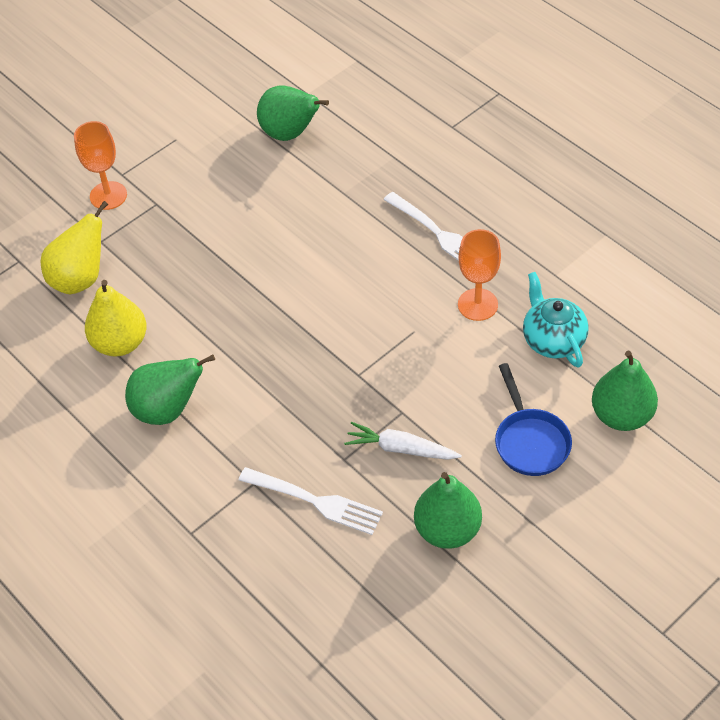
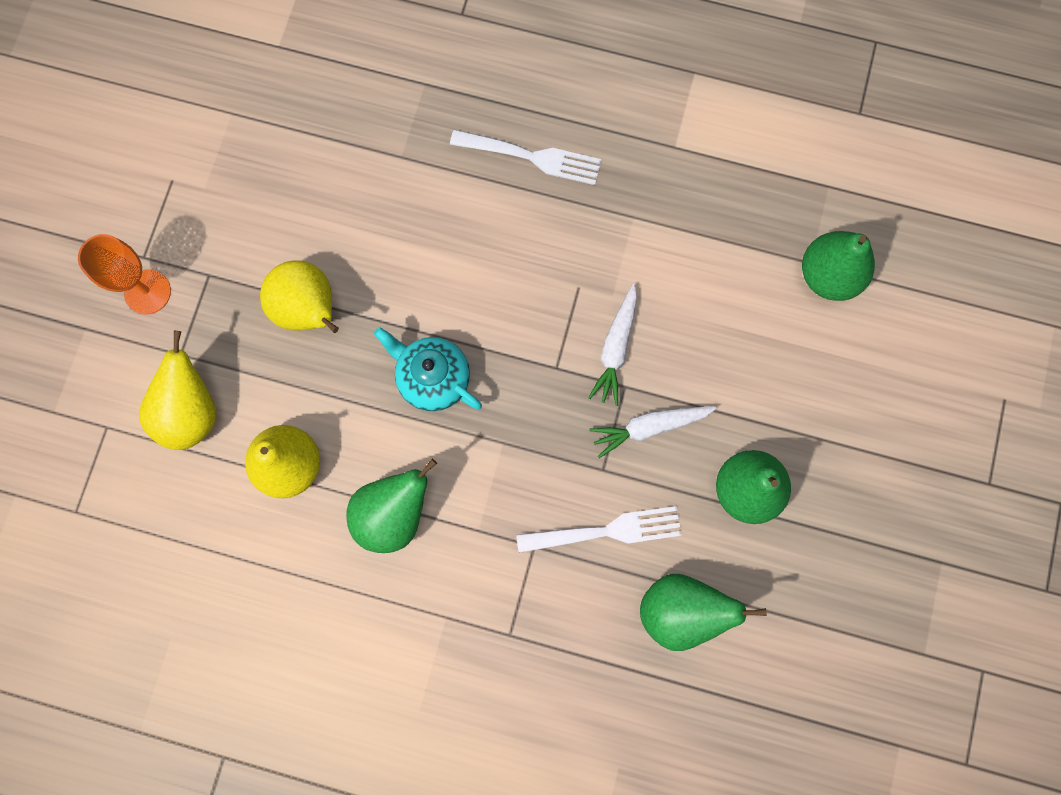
camera: 35 degrees left, 25 degrees up
(207, 255) = (309, 310): none -> yellow pear
(290, 134) = (295, 109): green pear -> green pear (680, 611)
(412, 384) = (615, 348): none -> white carrot
(477, 304) = (621, 222): orange goblet -> none
(530, 441) = (763, 351): blue pan -> none
(553, 340) = (717, 225): turquoise teapot -> turquoise teapot (433, 378)

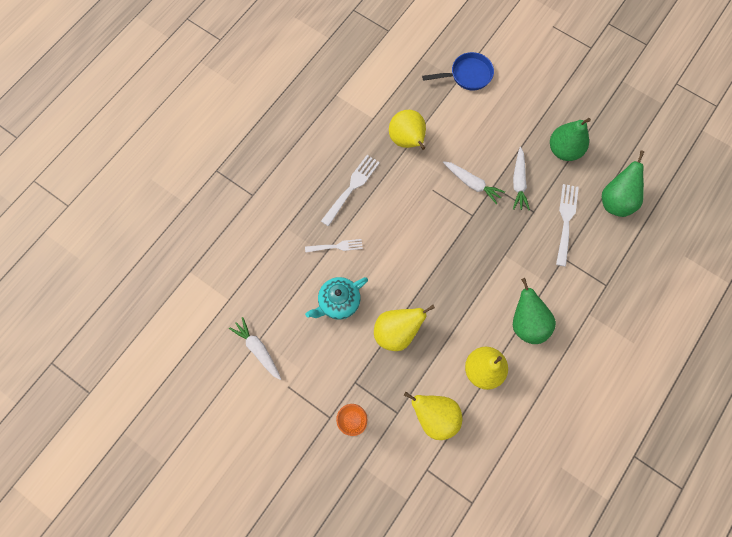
camera: 70 degrees left, 5 degrees down
(215, 116) = (258, 349): none -> white carrot
(420, 169) = (336, 246): none -> white fork
(433, 378) = (458, 278): turquoise teapot -> turquoise teapot (338, 302)
(654, 216) = (407, 141): none -> yellow pear
(828, 276) = (467, 75): green pear -> blue pan

